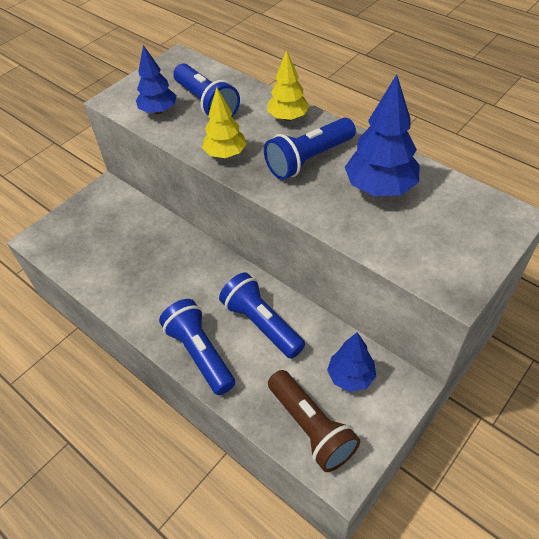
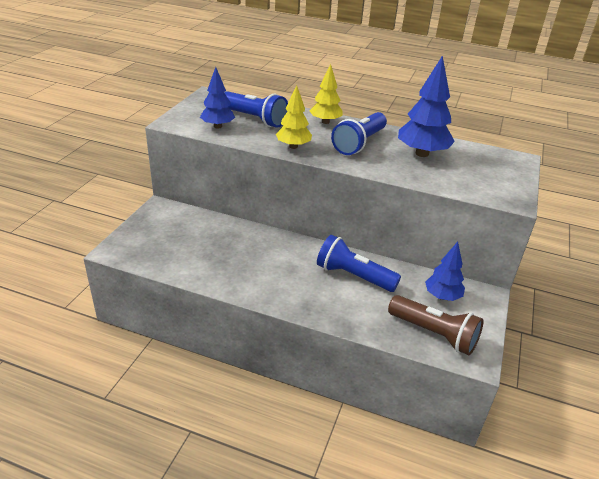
camera: 25 degrees left, 15 degrees down
(200, 353) = (316, 304): blue flashlight -> none

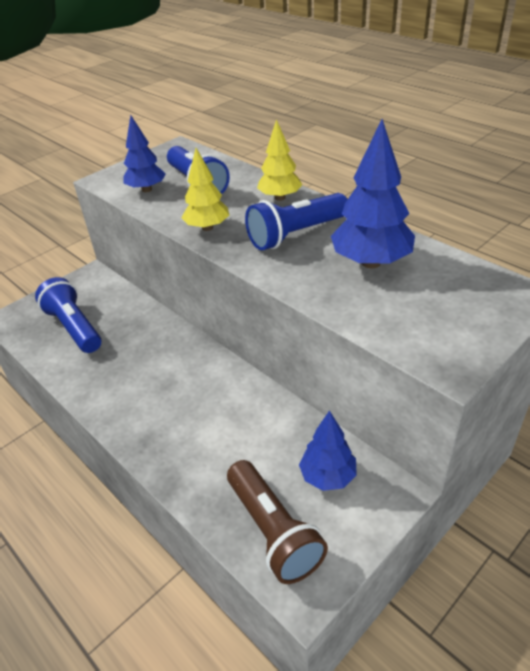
camera: 30 degrees right, 5 degrees up
(353, 276) = (232, 414): blue flashlight -> blue flashlight (74, 327)

